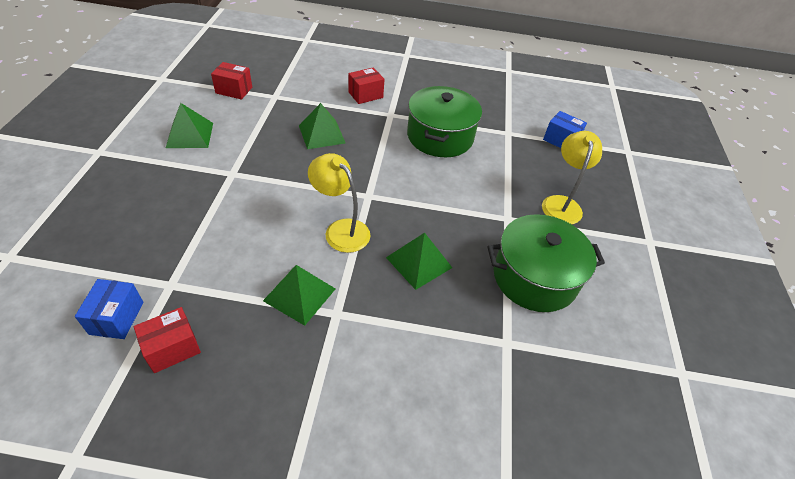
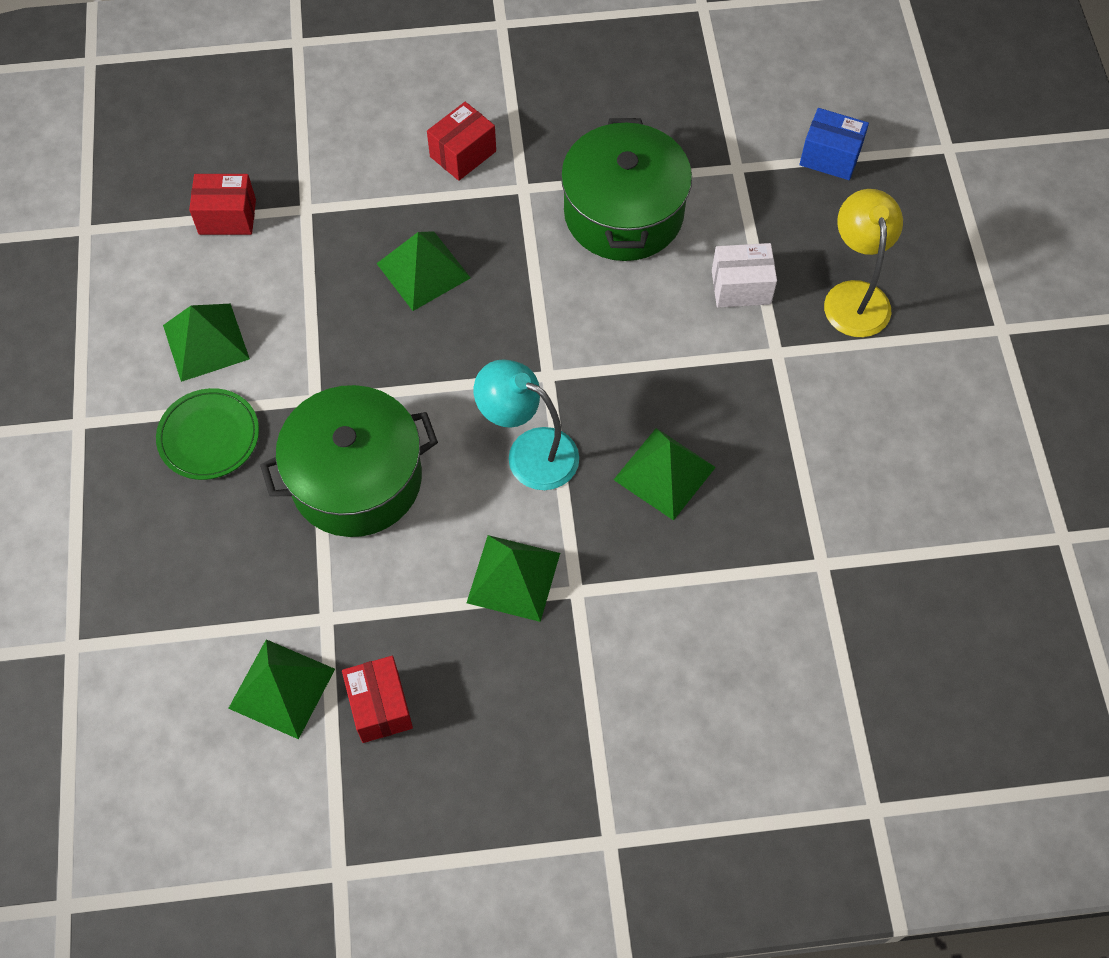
camera: 10 degrees left, 15 degrees up
(116, 318) = (281, 688): blue box -> green pyramid
(163, 175) = (209, 436): none -> green plate
(172, 348) = (380, 706): red box -> red box turned 60 degrees counterclockwise
(341, 230) = (529, 452): yellow lamp -> turquoise lamp
(495, 183) = (741, 287): none -> white box
(534, 277) = (839, 447): green pot -> green pot (356, 479)

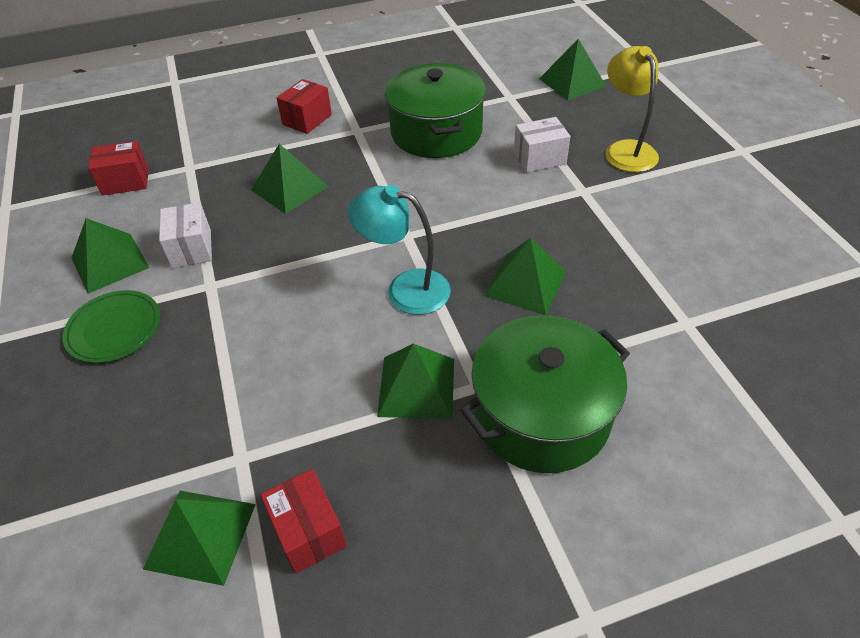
camera: 10 degrees left, 15 degrees down
(298, 341) = (191, 248): none -> white box
(356, 479) = (255, 336): green pot -> green pot (541, 415)
(830, 157) = (572, 82): blue box -> green pyramid

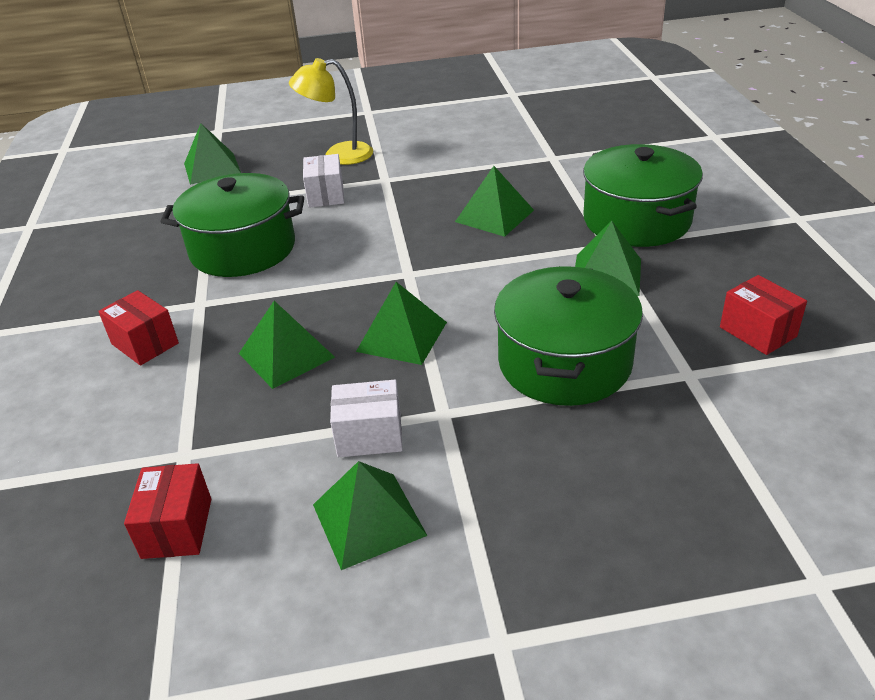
camera: 80 degrees left, 10 degrees down
(114, 329) = (501, 495): green plate -> none
(200, 535) = (774, 394): green pyramid -> green pyramid (402, 336)
(266, 358) = (564, 363): none -> green pot
(308, 531) = (757, 332): red box -> red box turned 75 degrees clockwise
(405, 289) = (486, 276): turquoise lamp -> none

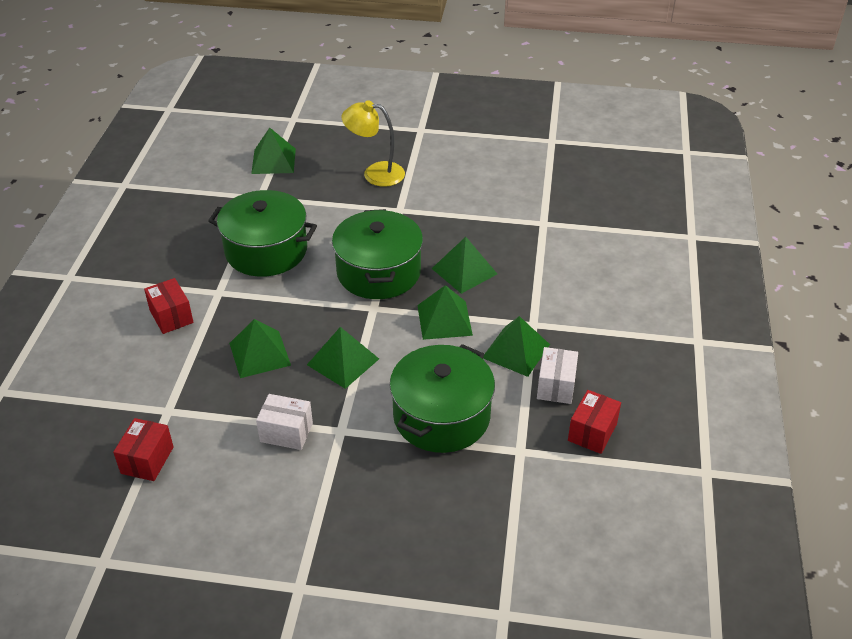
camera: 15 degrees right, 5 degrees up
(326, 195) = (347, 214): white box -> white box (556, 386)
(368, 519) = (260, 490): green pyramid -> green pyramid (444, 320)
(636, 220) = (570, 307): green pot -> green pot (378, 272)
(757, 332) = (592, 432): red box -> red box turned 45 degrees clockwise

